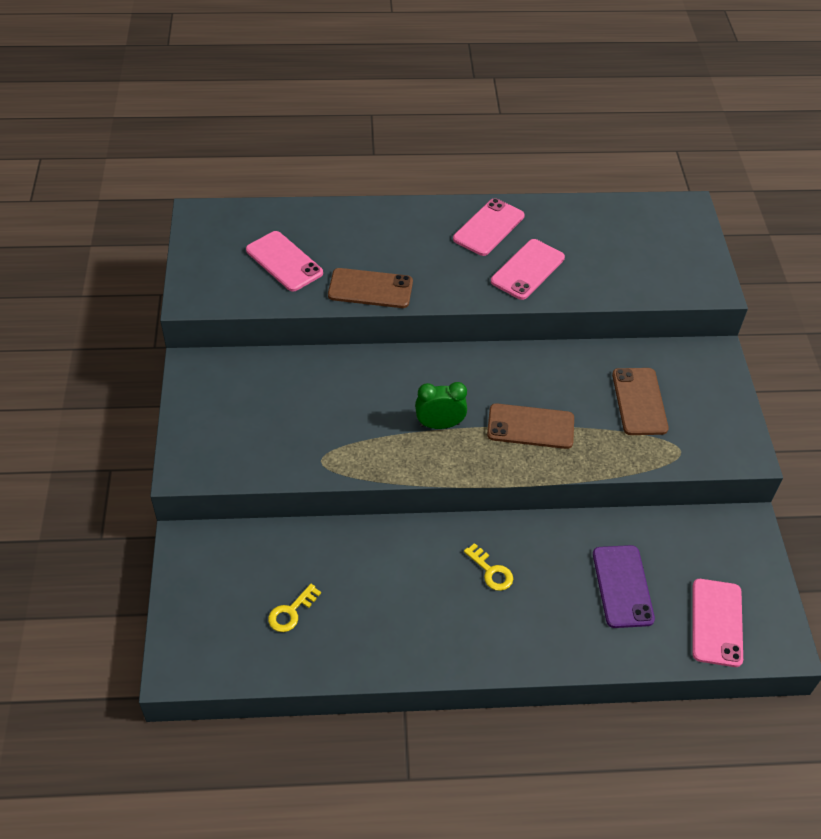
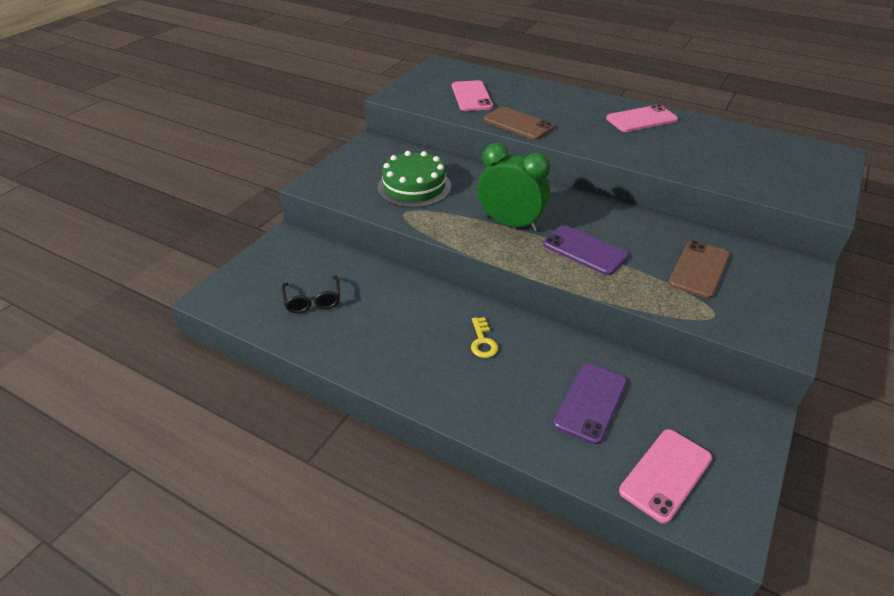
camera: 35 degrees right, 10 degrees down
(291, 612) = (313, 300): yellow key -> black glasses
(301, 418) = (414, 186): none -> green cake
(439, 424) = (511, 224): green clock -> green clock, size x1.57
(527, 269) = (653, 148): pink phone -> none
(530, 426) = (584, 250): brown phone -> purple phone

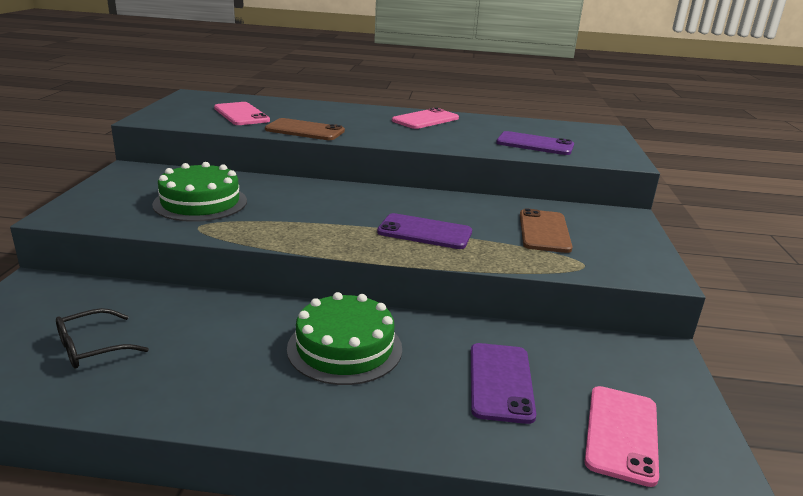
camera: 25 degrees left, 15 degrees down
(313, 300) = (92, 348): black glasses -> black glasses turned 90 degrees clockwise
(483, 342) = (345, 348): yellow key -> green cake
(511, 224) = (332, 221): green clock -> none
(737, 168) = (535, 144): none -> purple phone

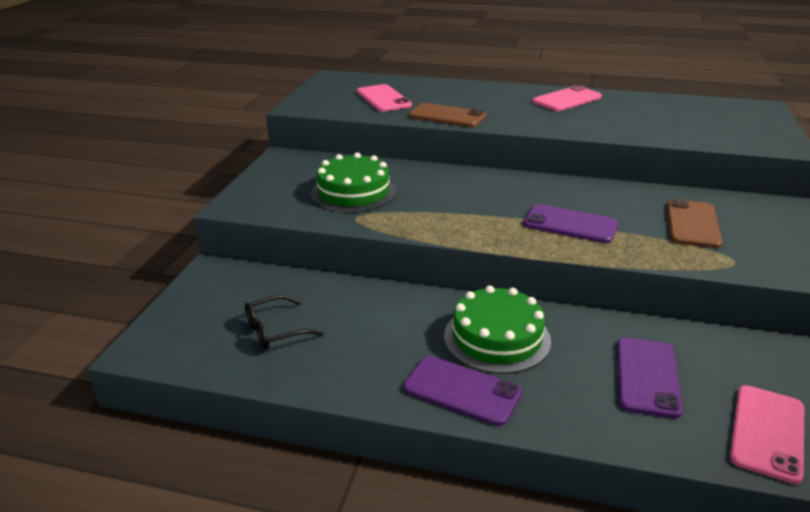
camera: 10 degrees right, 5 degrees up
(535, 144) = (684, 127): purple phone -> purple phone (462, 390)

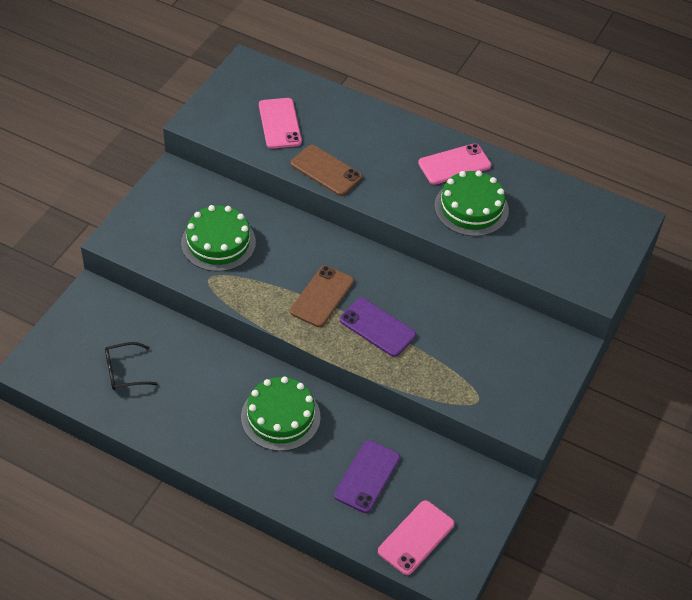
camera: 10 degrees right, 20 degrees up
(462, 390) = (235, 457): purple phone -> none
(607, 118) = (471, 208): none -> green cake
(692, 224) = (477, 350): brown phone -> brown phone (322, 296)

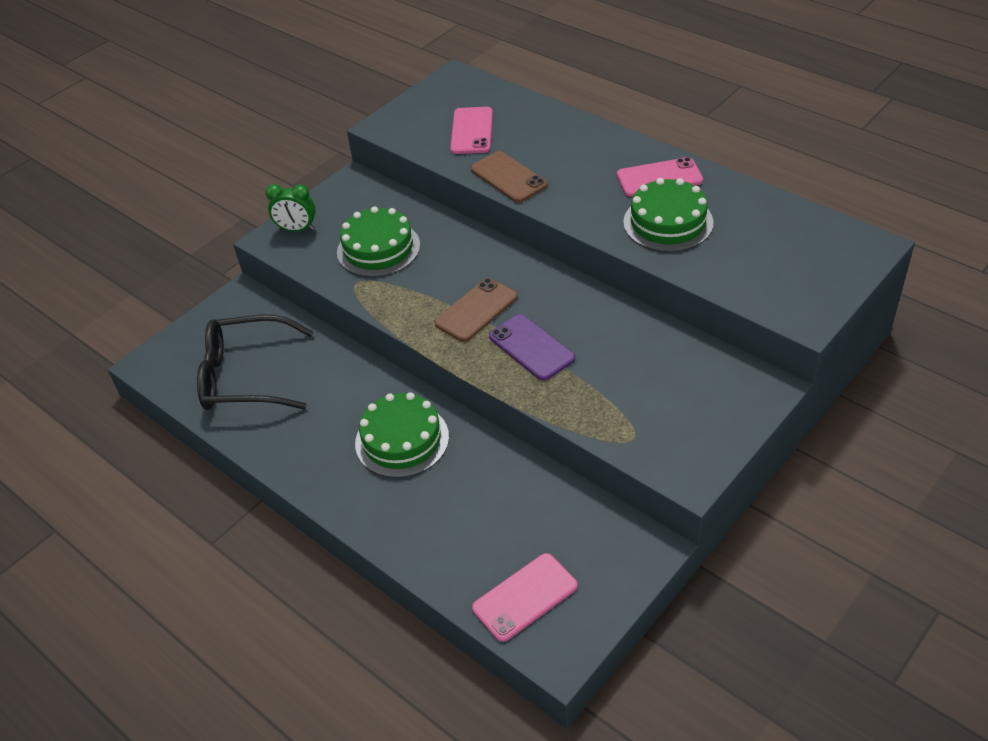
camera: 20 degrees right, 5 degrees down
(124, 371) = (246, 376): black glasses -> black glasses, size x1.96
(136, 228) = (297, 229): none -> green clock
(367, 476) = (484, 517): purple phone -> none

